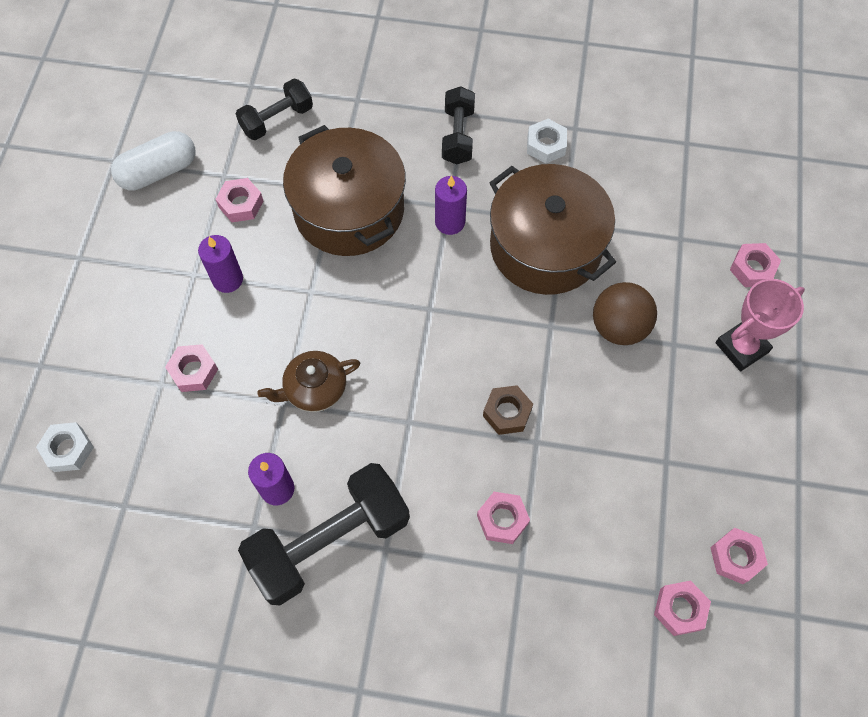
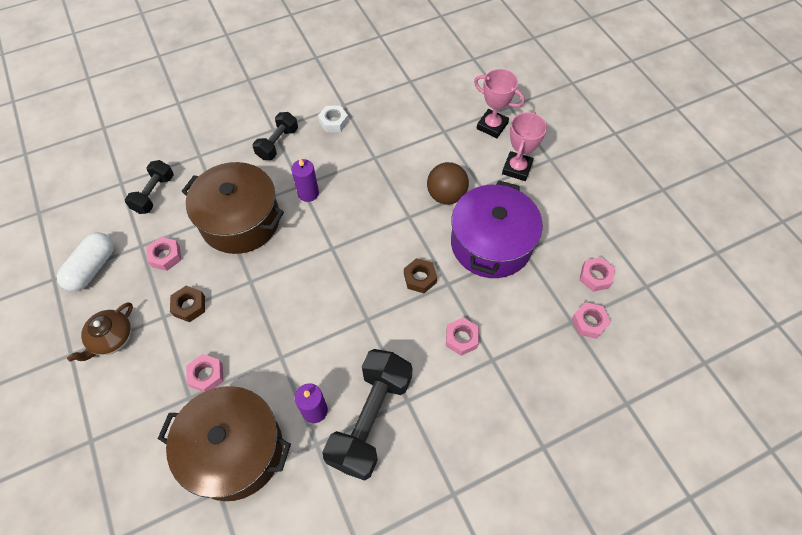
camera: 35 degrees left, 5 degrees down
(68, 449) = (152, 481): white nut -> none
(227, 279) = (189, 306): purple candle -> brown nut
(314, 388) = (295, 336): brown teapot -> brown teapot (111, 338)
(458, 136) = (278, 143): black dumbbell -> black dumbbell turned 60 degrees clockwise
(546, 246) = (374, 176): brown pot -> brown pot (234, 450)
(629, 425) = (491, 243): none -> purple pot
(752, 269) = (492, 126): pink nut -> pink trophy

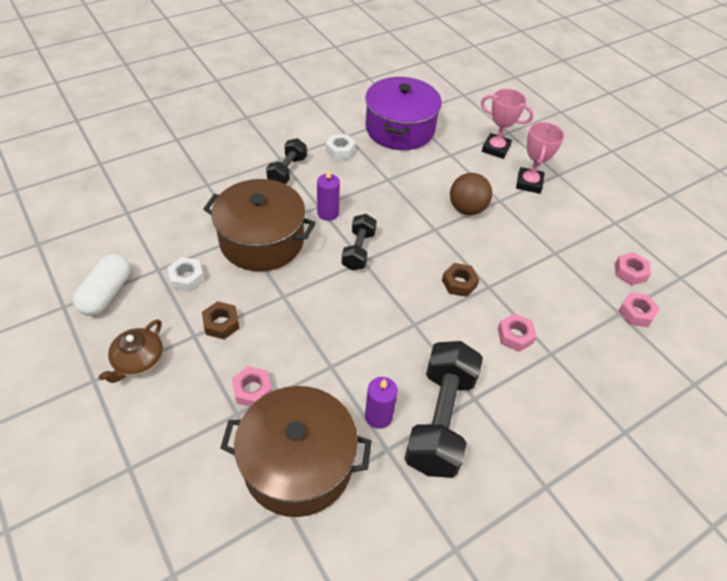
camera: 10 degrees left, 10 degrees down
(154, 194) = (164, 221): black dumbbell -> black dumbbell (358, 250)
(165, 256) = (187, 278): pink nut -> white nut
(491, 243) = (521, 248): purple pot -> purple pot (400, 129)

